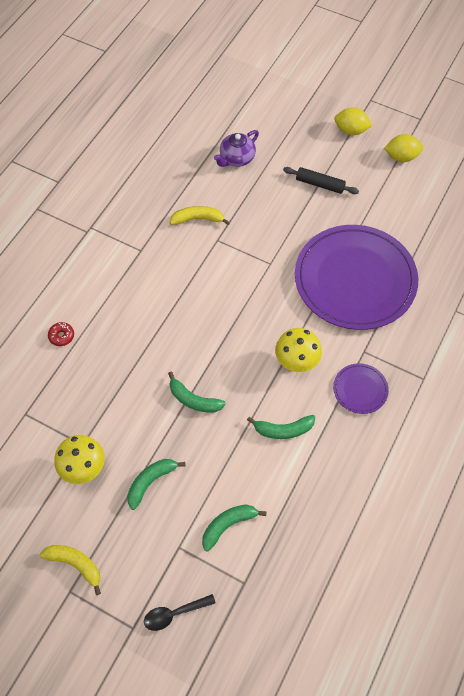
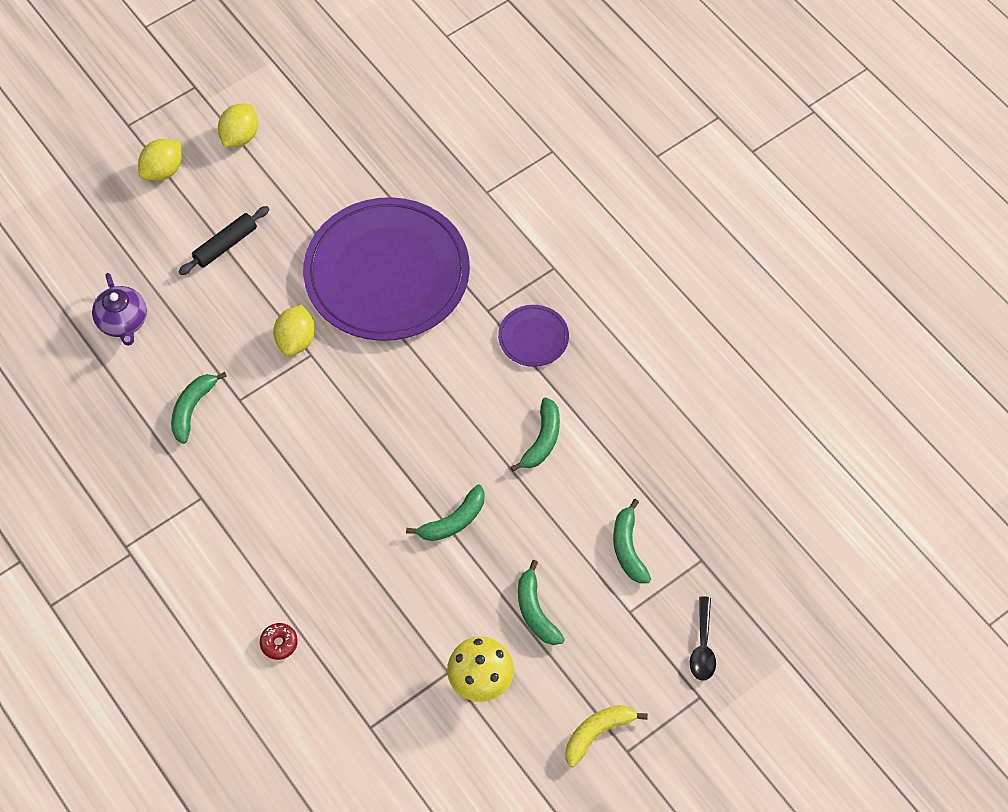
camera: 65 degrees left, 0 degrees up
(198, 219) = (193, 409): yellow banana -> green banana
(276, 251) = (296, 340): none -> yellow lemon
(296, 362) = (463, 387): yellow mushroom -> none

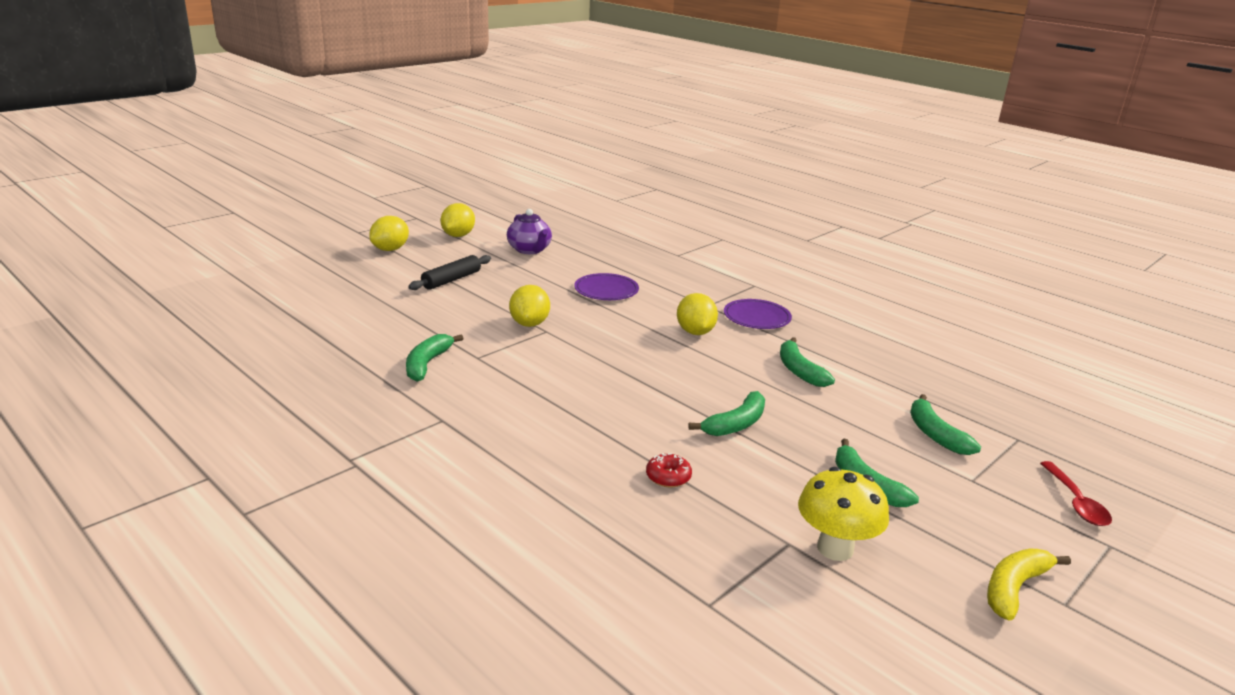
camera: 10 degrees left, 35 degrees down
(123, 322) = (351, 318): purple teapot -> purple teapot (529, 250)
(279, 643) = (560, 530): red donut -> red donut (668, 477)
(387, 273) = (606, 290): purple plate -> purple plate, size x0.42
(460, 364) = (695, 332): none -> yellow lemon
(542, 440) = (799, 371): green banana -> green banana turned 150 degrees clockwise
(702, 646) = (1076, 502): black spoon -> red spoon

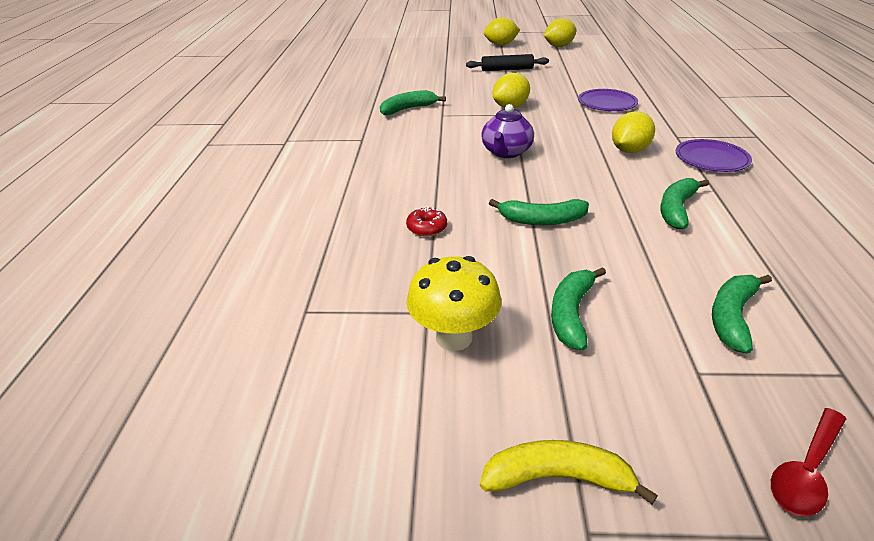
camera: 50 degrees right, 10 degrees up
(529, 250) = (594, 65): purple teapot -> purple teapot (506, 152)

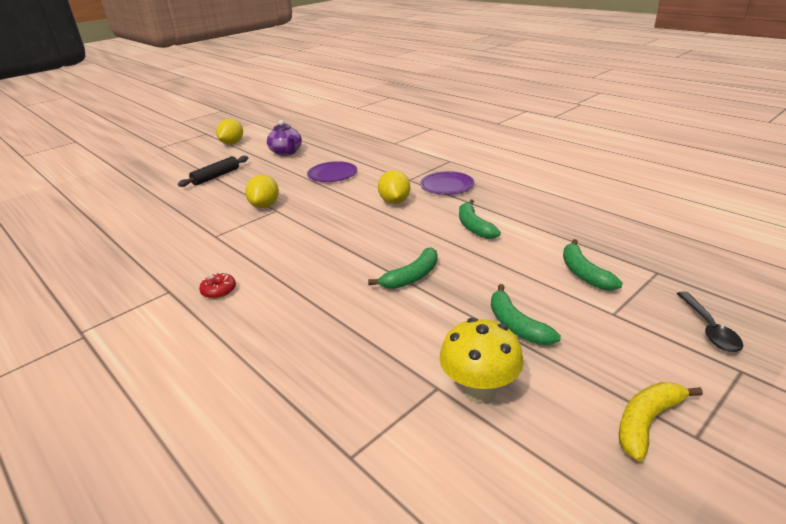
camera: 45 degrees left, 5 degrees down
(408, 109) = (174, 244): green banana -> none
(427, 228) = (343, 329): red donut -> red donut (219, 290)
(501, 45) = (178, 158): yellow lemon -> none
(506, 152) = (315, 241): purple teapot -> purple teapot (286, 152)
(806, 471) = (709, 329): red spoon -> black spoon

